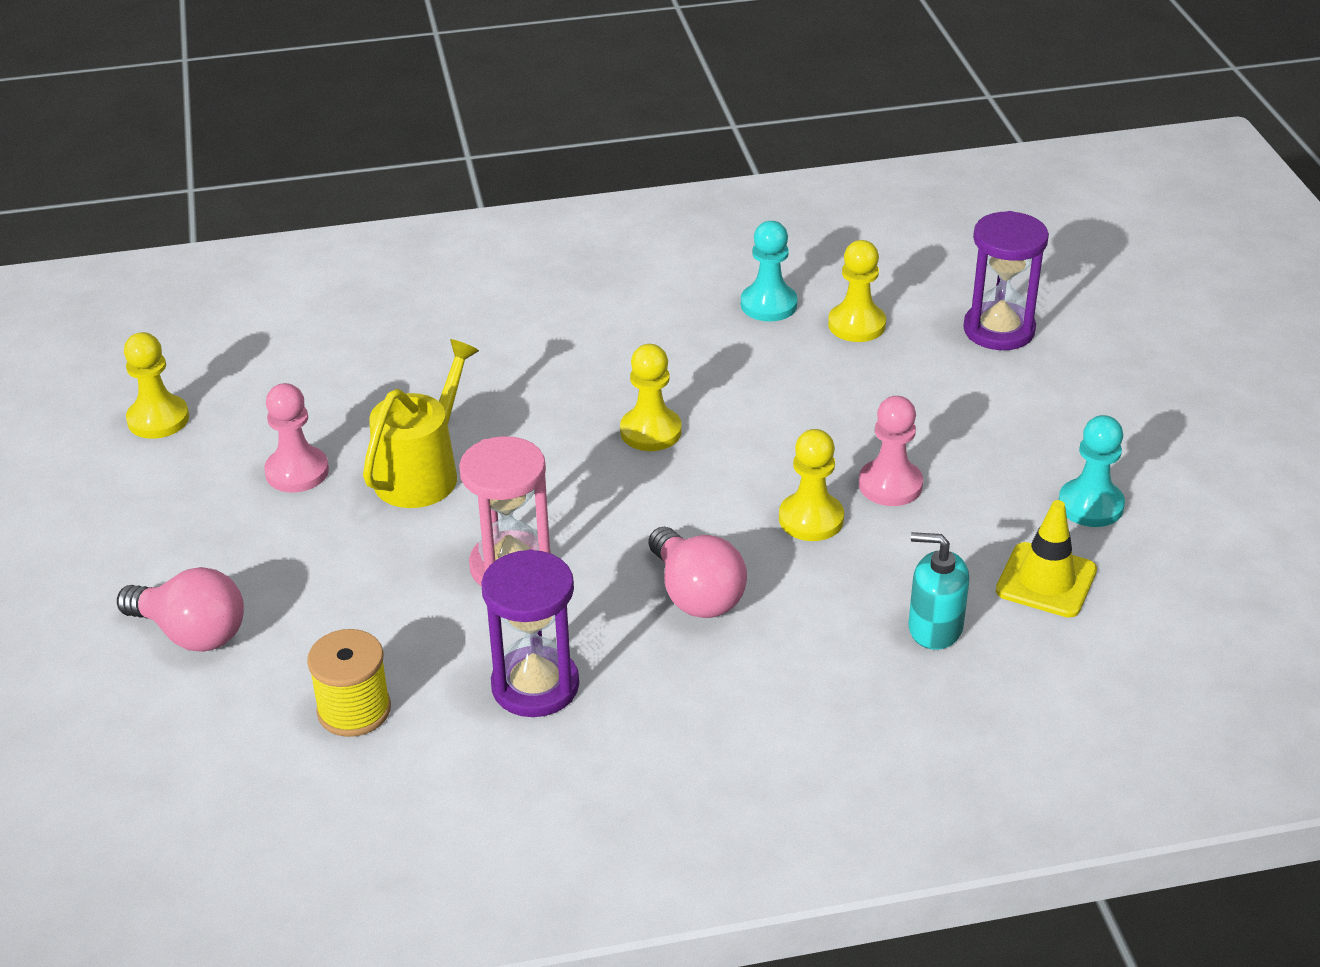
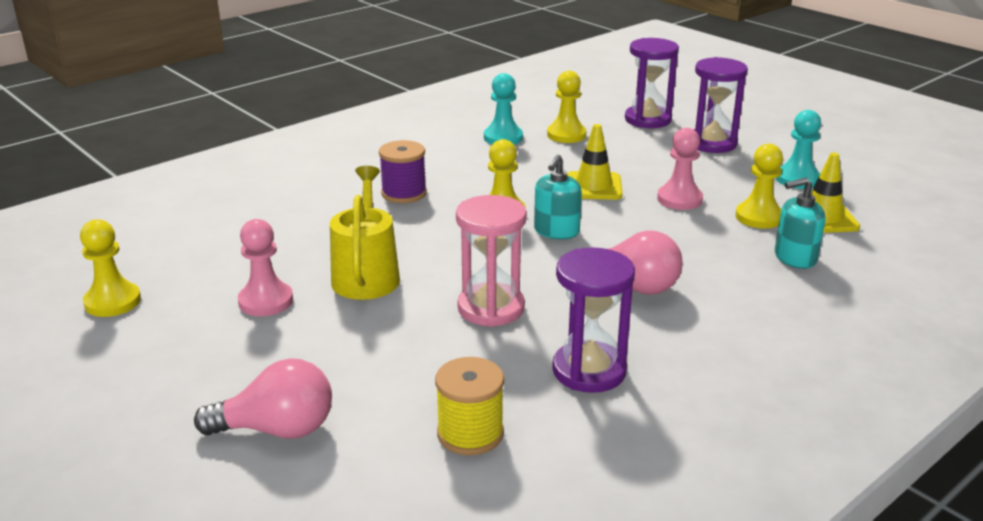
camera: 30 degrees left, 10 degrees down
(564, 362) = (404, 193): none -> purple spool
(686, 483) = (556, 231): none -> turquoise soap dispenser
(802, 427) = (593, 186): none -> yellow traffic cone
(811, 519) = (655, 227): yellow pawn -> yellow pawn (758, 217)
(1042, 402) = (712, 143): none -> purple hourglass

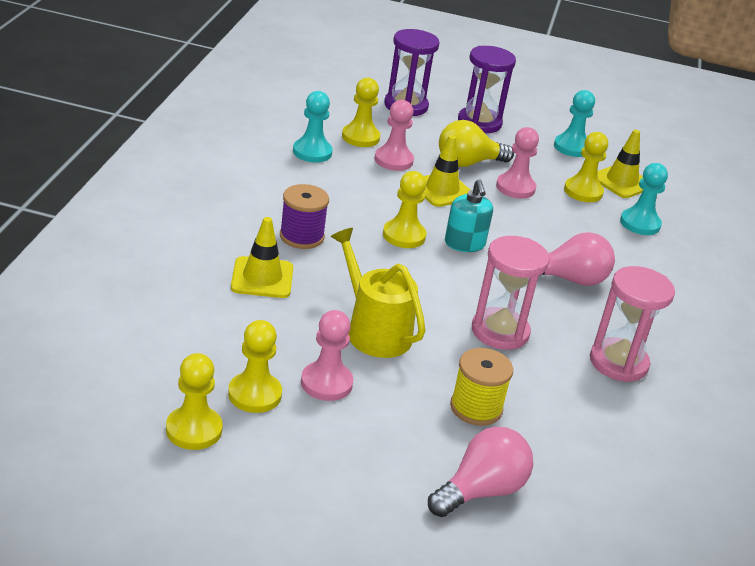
camera: 40 degrees left, 5 degrees up
(195, 292) = (254, 394): none -> yellow pawn
(325, 214) = (262, 278): none -> yellow traffic cone
(470, 433) = (604, 441): yellow spool -> yellow spool (476, 408)
(575, 156) = (393, 160): none -> pink pawn
(589, 370) = (618, 362): purple hourglass -> pink hourglass
(653, 171) = (468, 163): none -> yellow light bulb
(795, 258) = (640, 223): turquoise soap dispenser -> turquoise pawn

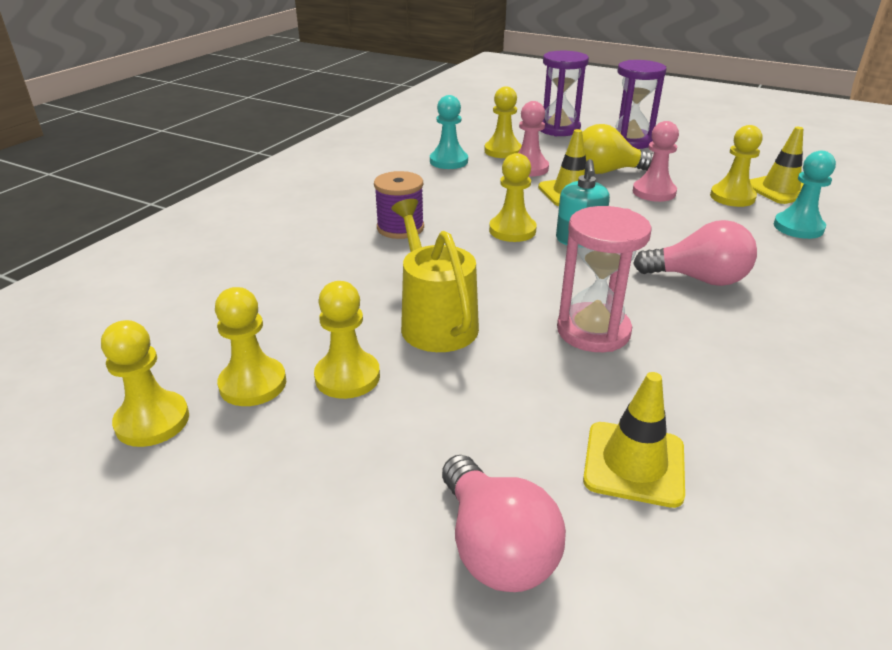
camera: 20 degrees right, 0 degrees up
(262, 278) = (336, 263): yellow traffic cone -> yellow traffic cone (634, 464)
(326, 383) = (347, 377): pink pawn -> yellow pawn
(476, 408) = (530, 423): yellow spool -> none
(481, 491) = (495, 548): pink light bulb -> pink light bulb turned 90 degrees clockwise
(571, 147) = (726, 161): turquoise pawn -> none
(618, 362) = (749, 378): pink hourglass -> none

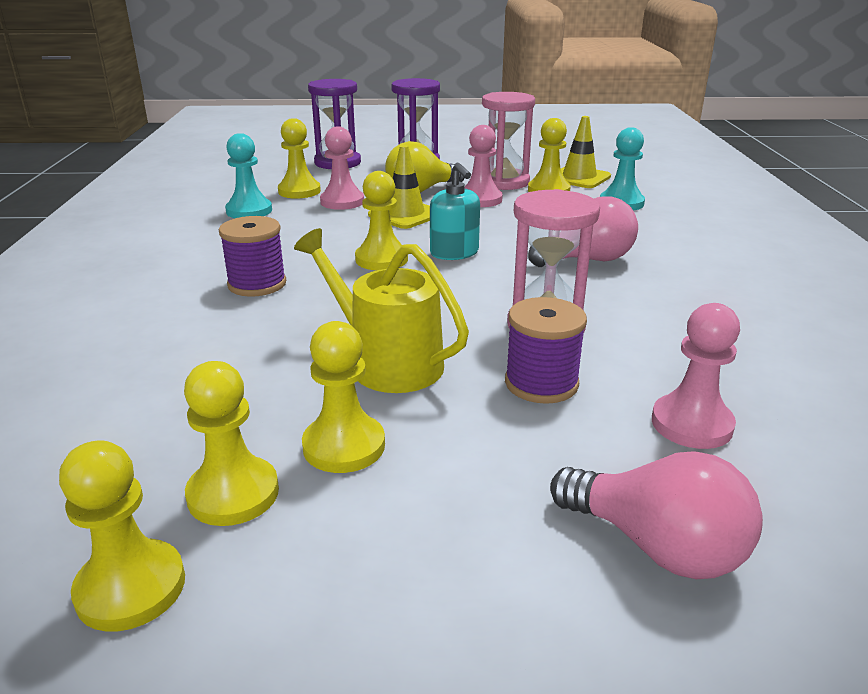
camera: 30 degrees left, 5 degrees down
(538, 380) = (541, 383): none -> purple spool
(634, 464) = (691, 424): yellow traffic cone -> pink pawn
(695, 179) = (504, 182): none -> pink hourglass

